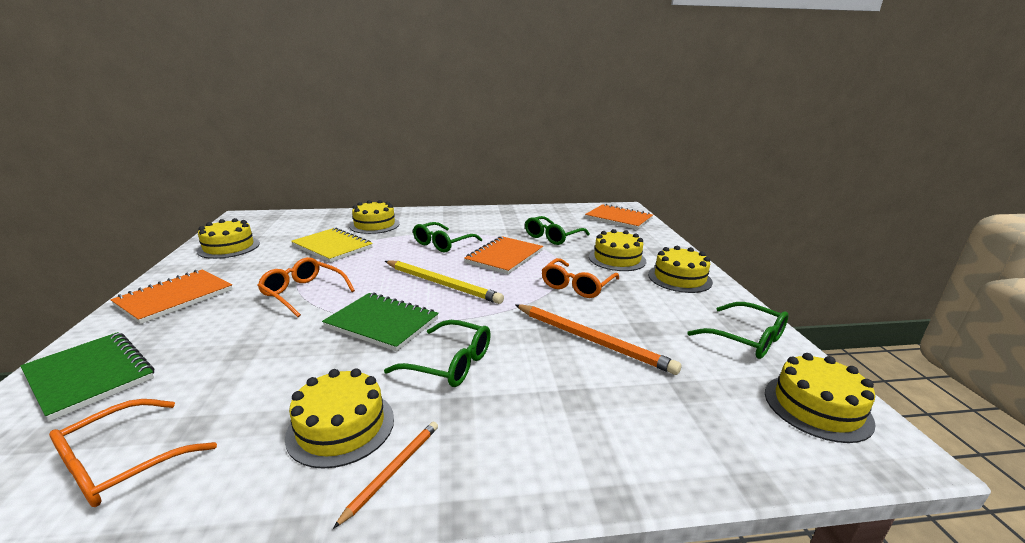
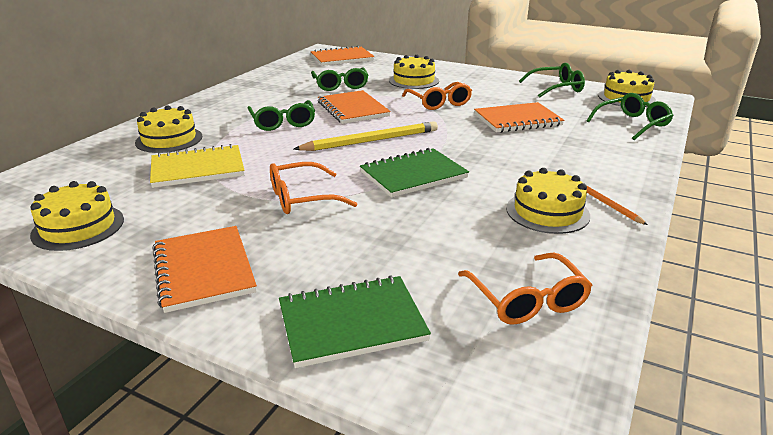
camera: 55 degrees left, 5 degrees up
(450, 363) = (502, 164): green glasses -> green glasses (632, 124)
(592, 340) = (517, 120): orange pencil -> orange notebook
(679, 278) = (467, 76): yellow cake -> none

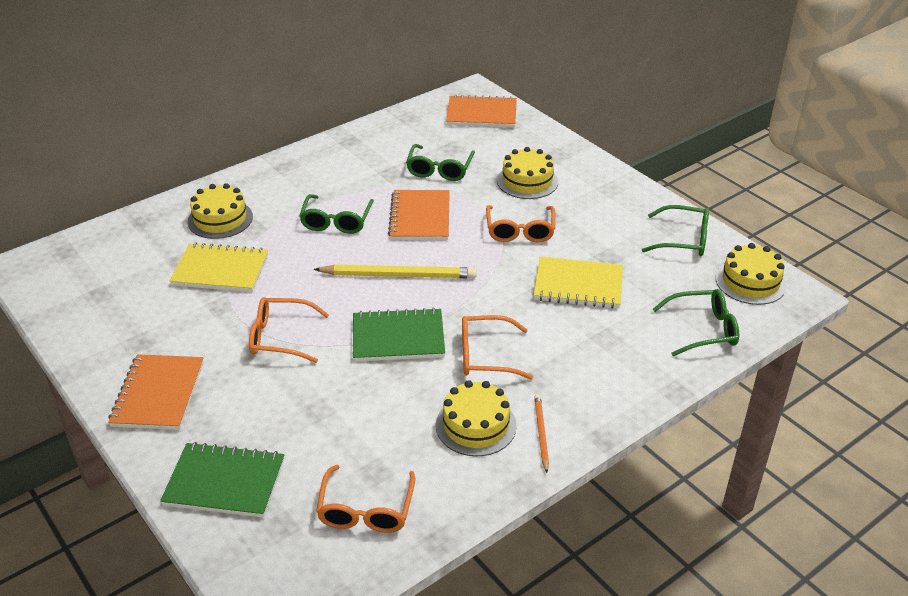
camera: 25 degrees right, 10 degrees up
(78, 227) = (97, 316): yellow cake -> none
(499, 169) = (485, 356): none -> orange glasses
(517, 120) = (578, 285): orange notebook -> yellow notebook

